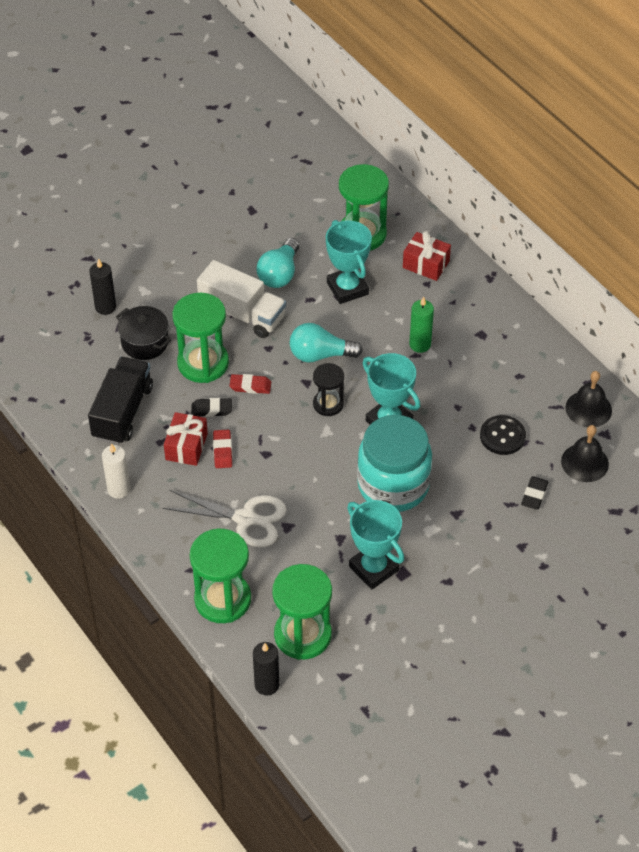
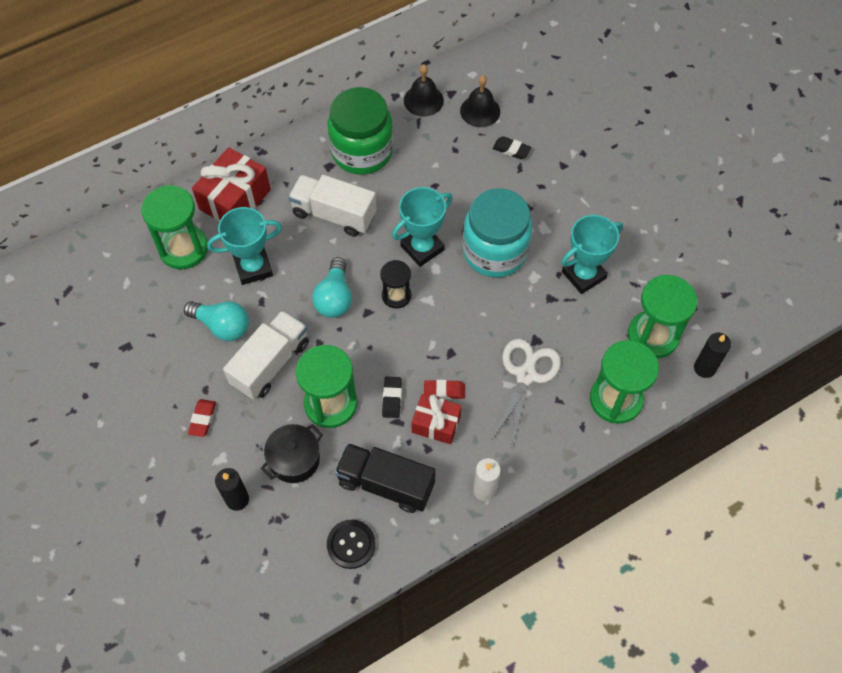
camera: 85 degrees left, 10 degrees up
(250, 386) = (366, 362): red eraser -> red eraser (202, 419)
(420, 344) = (334, 214): green candle -> white truck
(426, 264) = (235, 199): red gift -> red gift, size x1.57
(502, 436) = (447, 164): black button -> black button (351, 544)
(505, 360) = (362, 152): none -> green jar

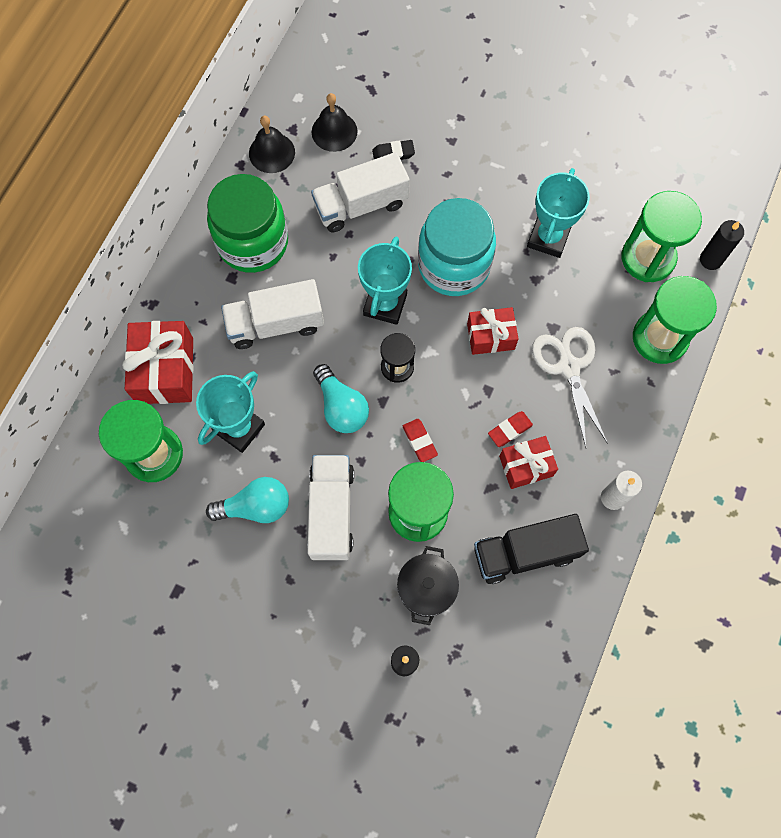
camera: 35 degrees left, 10 degrees up
(202, 419) = (310, 610): red eraser -> red eraser (419, 441)
(351, 544) = (537, 630): black button -> none
(392, 398) = (469, 469): black eraser -> none
(459, 171) = (361, 205): none -> white truck
(483, 317) = (490, 336): none -> red gift

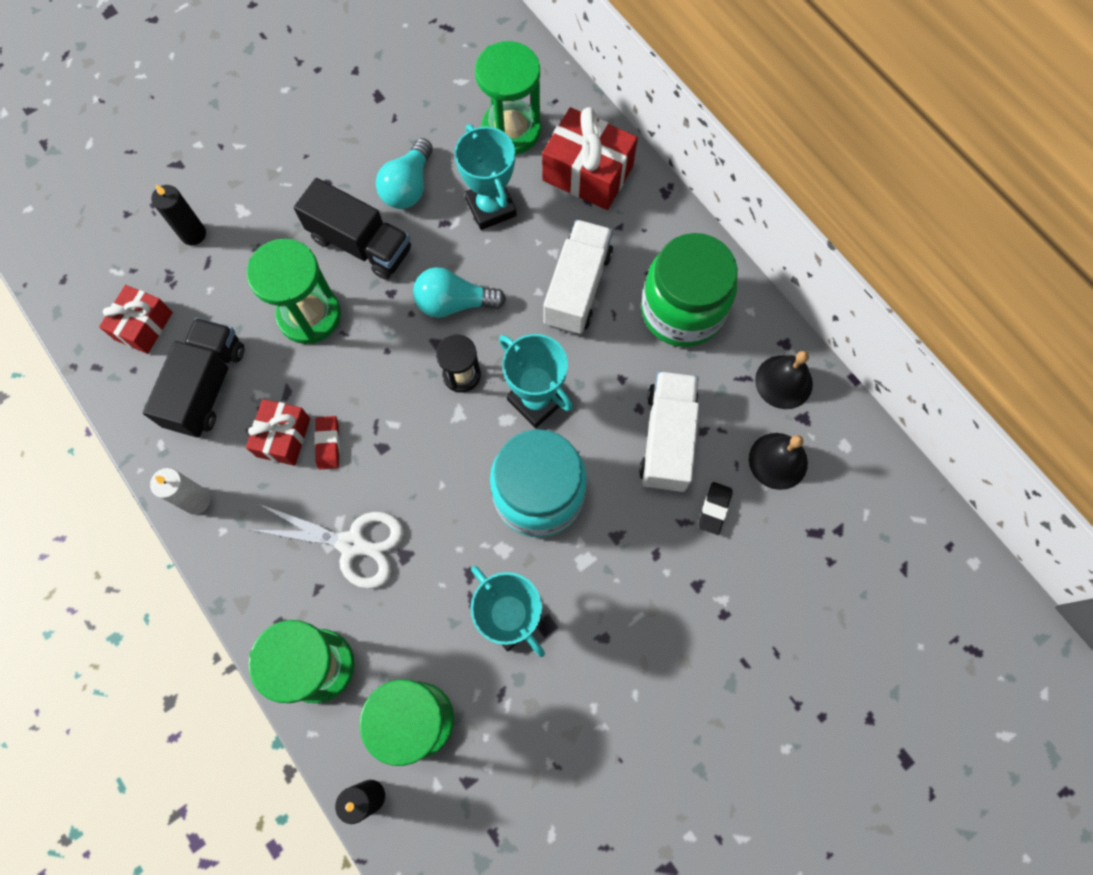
camera: 120 degrees right, 0 degrees up
(331, 512) = (361, 244): white truck -> black truck
(419, 441) = (374, 354): red eraser -> none
(426, 588) = (239, 285): black pot -> none
(490, 336) = (436, 484): red gift -> red gift (143, 326)

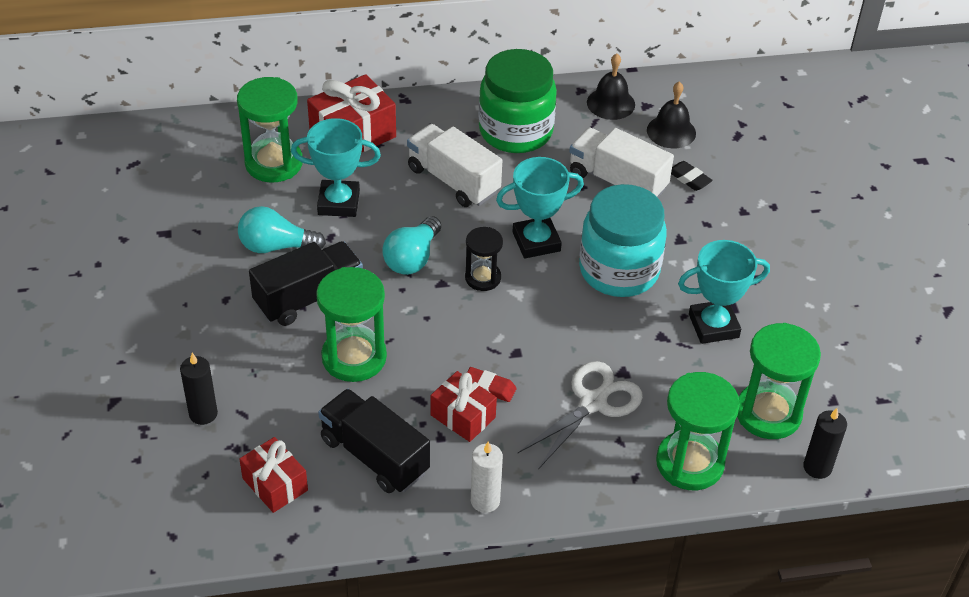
camera: 65 degrees left, 25 degrees down
(408, 187) = (276, 246): turquoise light bulb -> turquoise light bulb turned 135 degrees clockwise

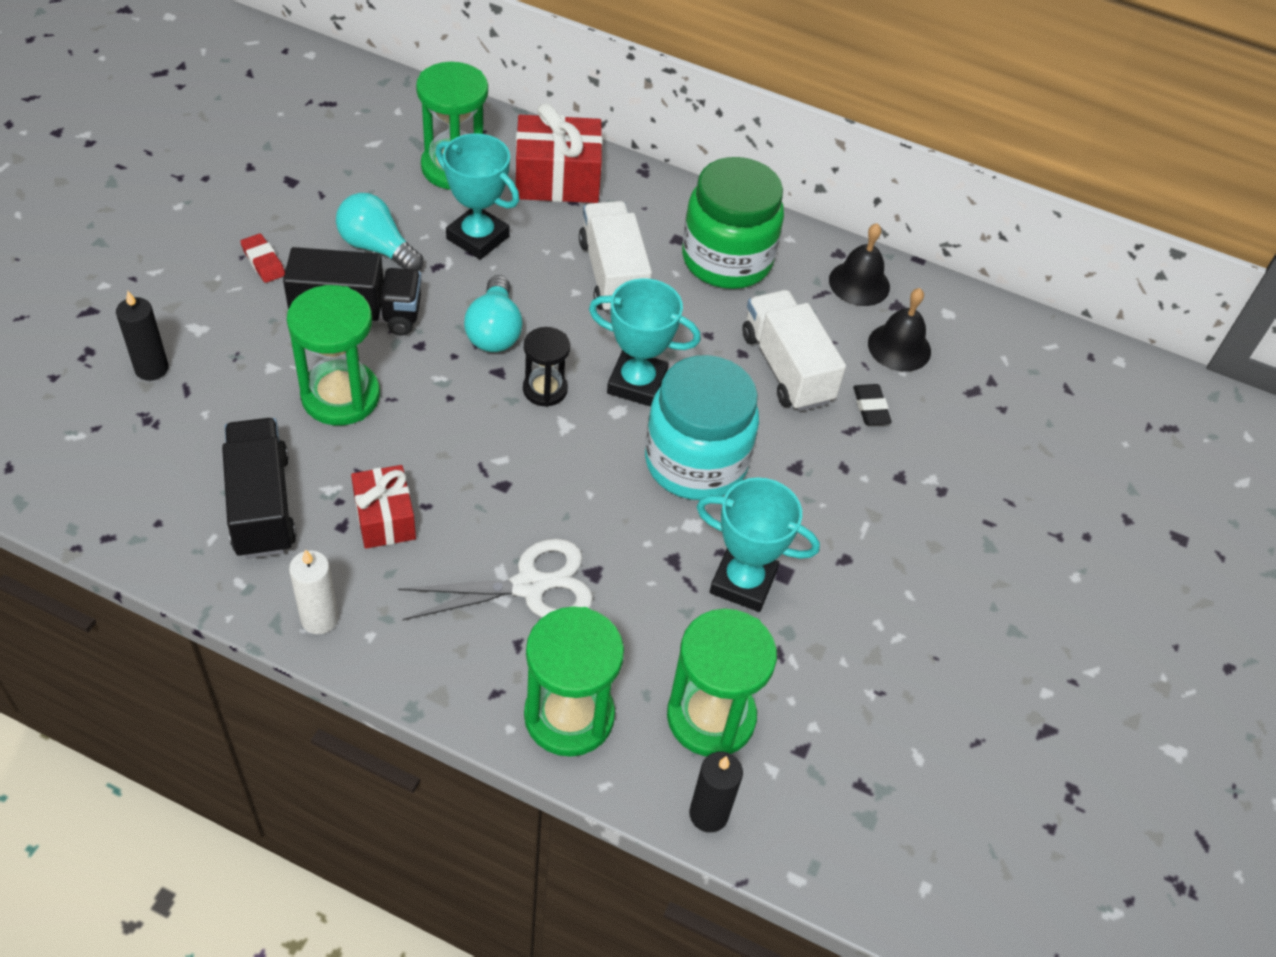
camera: 30 degrees right, 5 degrees up
(275, 484) = (144, 476): red gift -> none
(412, 258) = (494, 331): turquoise light bulb -> turquoise light bulb turned 60 degrees counterclockwise
(489, 387) = (440, 504): red eraser -> red eraser (263, 262)

